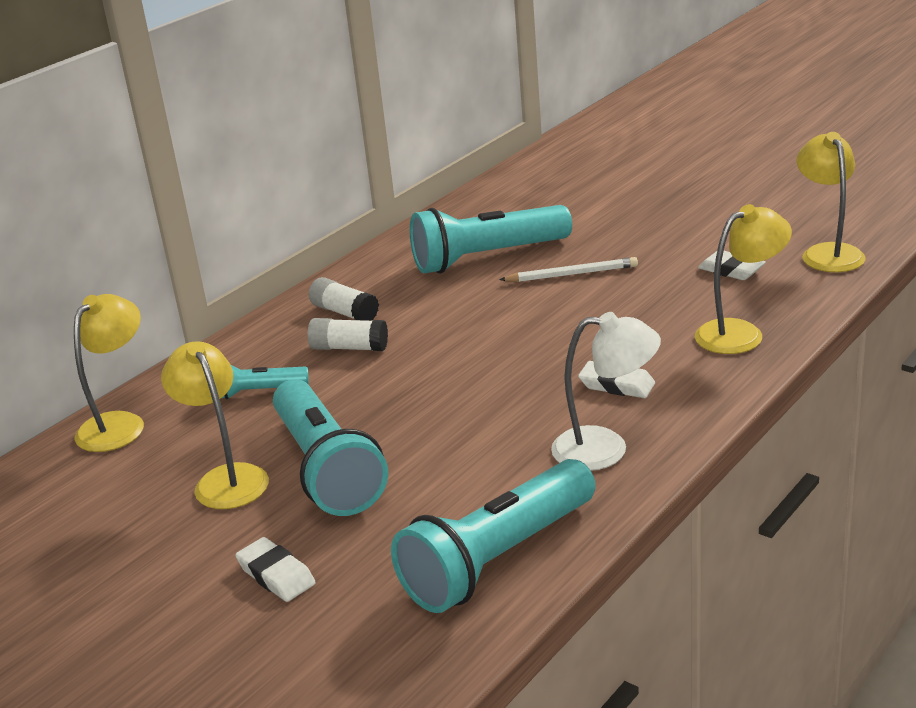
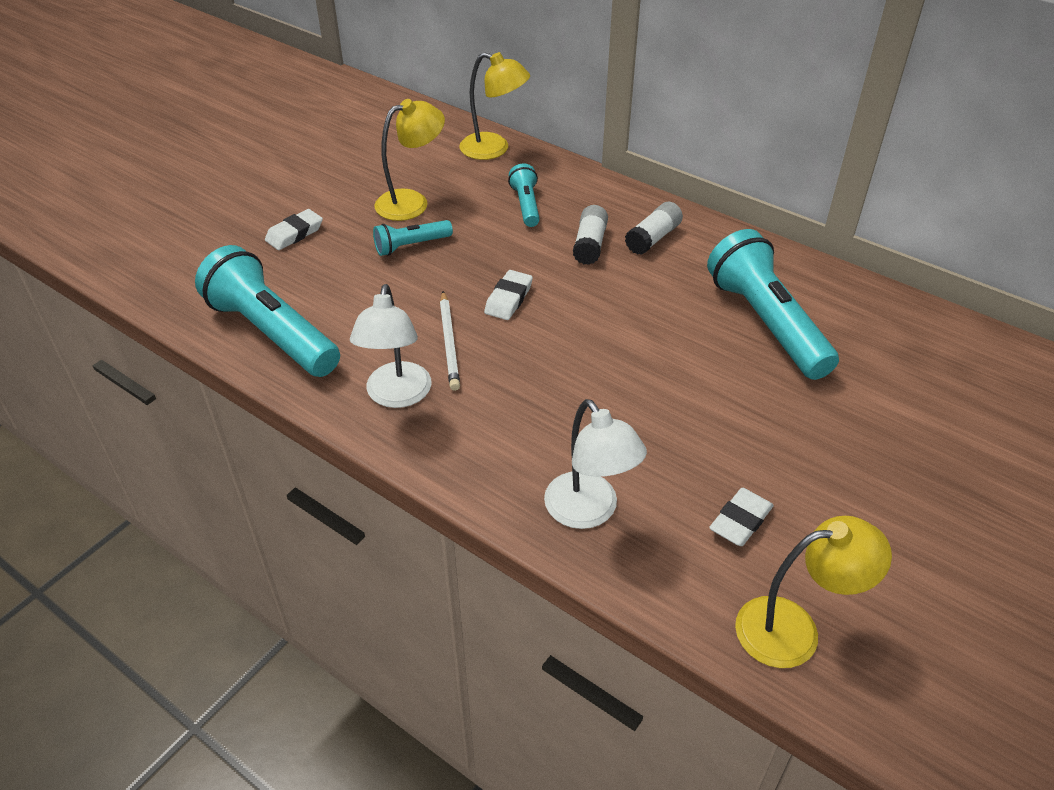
camera: 85 degrees right, 15 degrees up
(326, 469) = (411, 246): turquoise flashlight -> turquoise flashlight, size x0.50
(571, 274) = (728, 384): white pencil -> white pencil (449, 342)
(617, 385) = (499, 408): white eraser -> white eraser (508, 299)
(740, 333) = (589, 512): yellow lamp -> white lamp

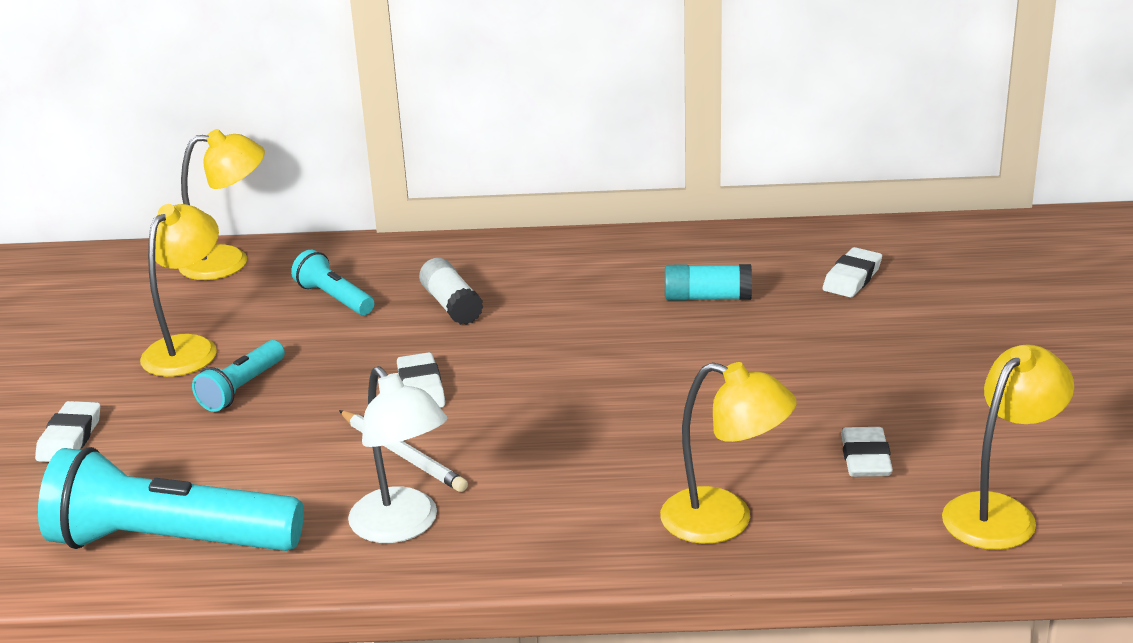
camera: 35 degrees left, 15 degrees down
(589, 512) = (724, 521): white lamp -> yellow lamp
(653, 238) = (512, 273): white glue stick -> none
(766, 323) = (707, 297): turquoise flashlight -> turquoise glue stick
(894, 360) = (852, 278): none -> white eraser

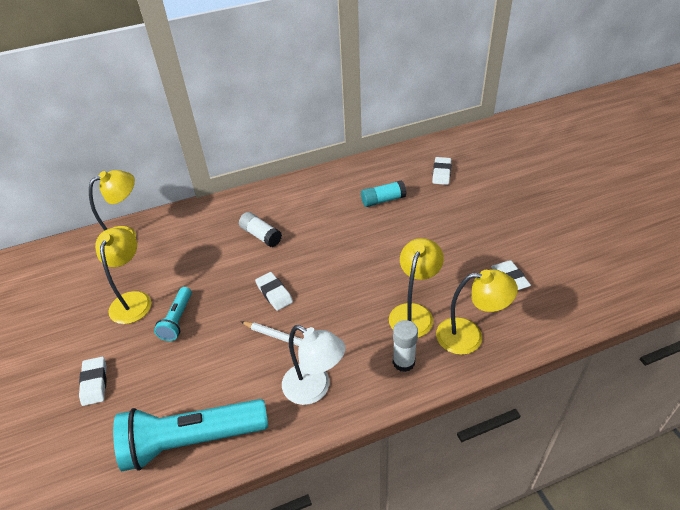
camera: 20 degrees left, 15 degrees up
(334, 298) = (196, 246): turquoise flashlight -> none
(579, 528) = (403, 362): none -> white glue stick
(999, 512) = (584, 293): yellow lamp -> yellow lamp (414, 313)

